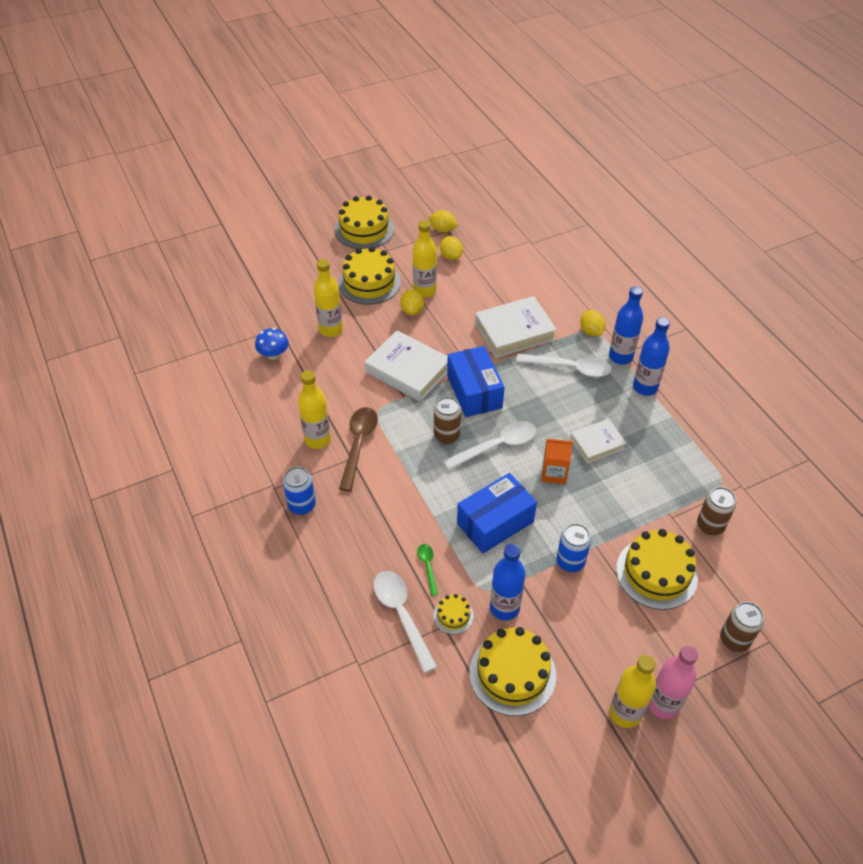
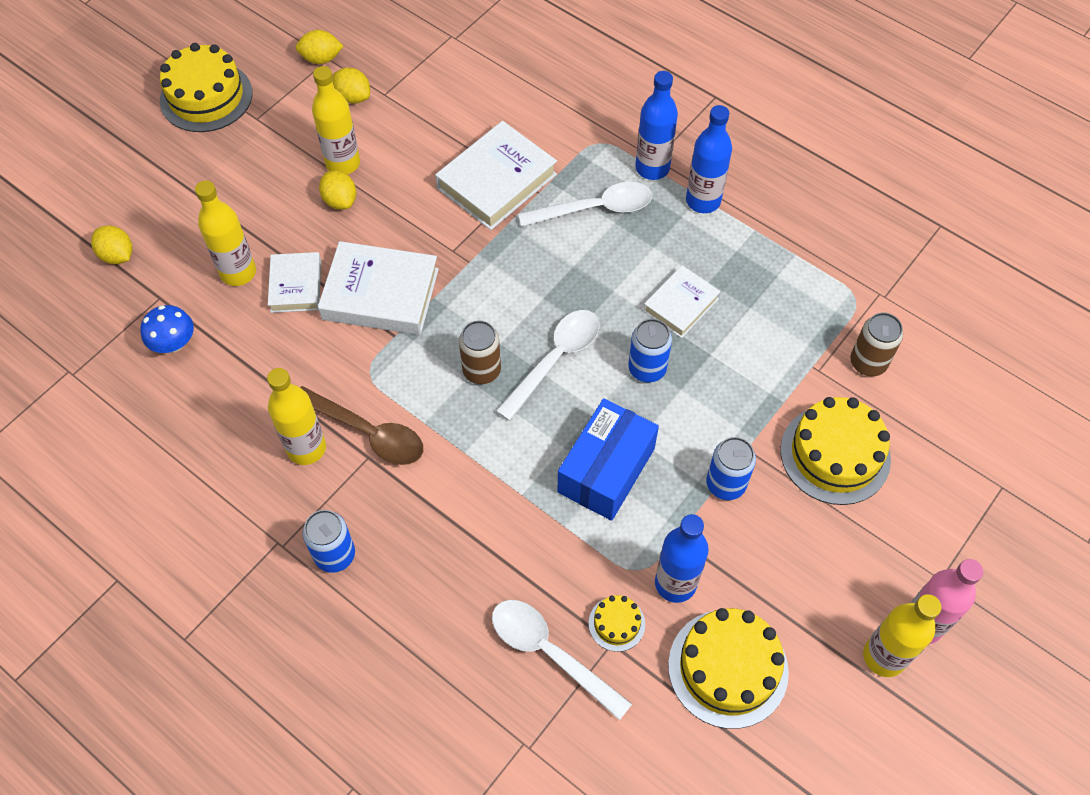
camera: 25 degrees left, 10 degrees up
(358, 444) = (368, 432): brown spoon -> brown spoon turned 135 degrees clockwise
(360, 348) = (296, 286): none -> white book
(369, 282) = (257, 178): yellow cake -> none
(427, 567) = (550, 570): green spoon -> none
(474, 392) = (487, 291): blue box -> none
(554, 473) = (647, 369): orange carton -> blue can
(591, 331) = (597, 145): yellow lemon -> yellow lemon (117, 255)
(734, 639) = (963, 502): brown can -> none

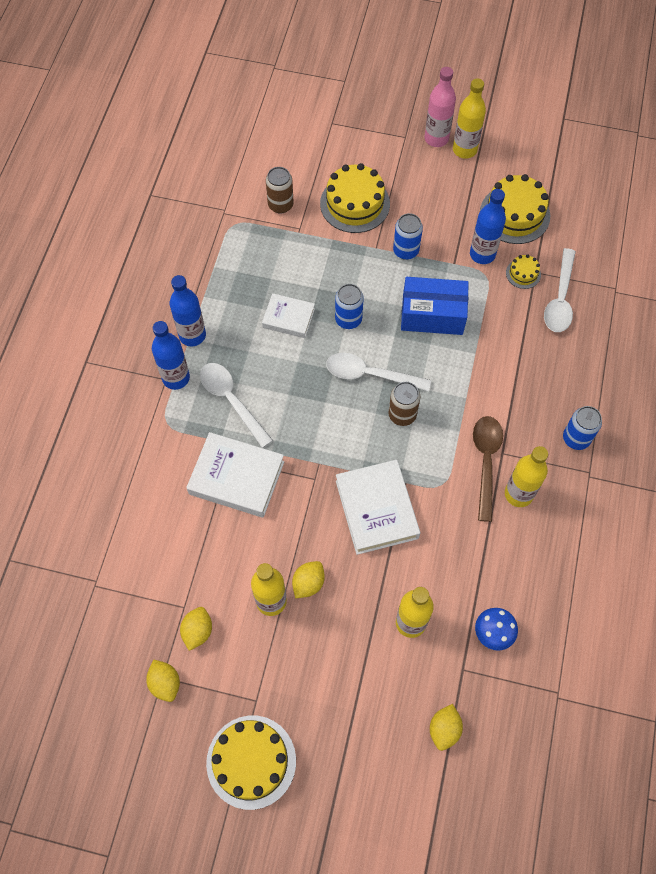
camera: 115 degrees left, 5 degrees up
(296, 286) = (400, 573): white book -> none

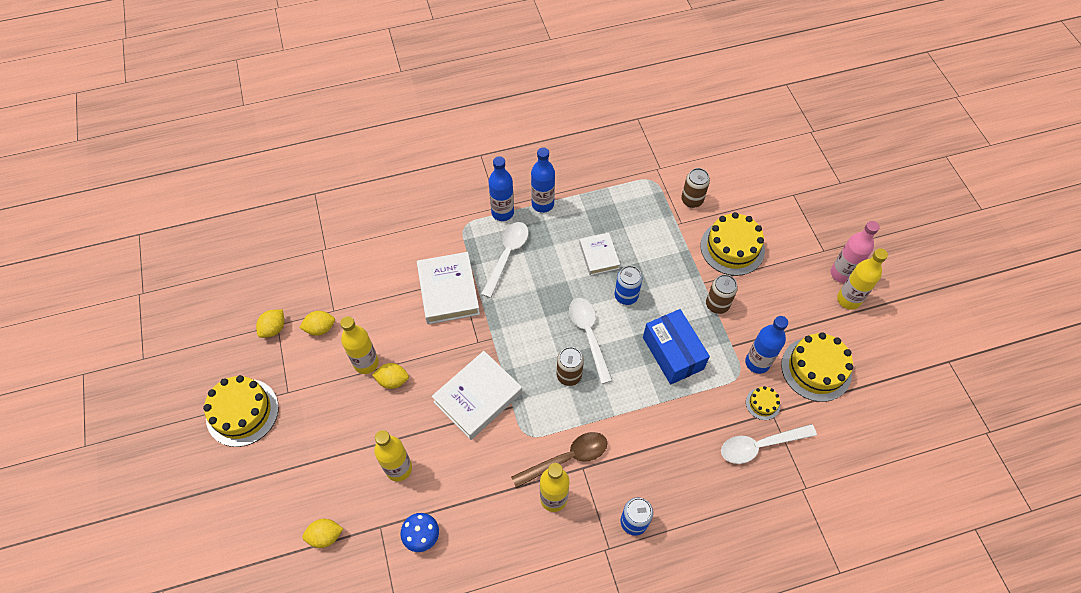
camera: 60 degrees right, 5 degrees down
(406, 251) = (717, 305): blue can -> brown can

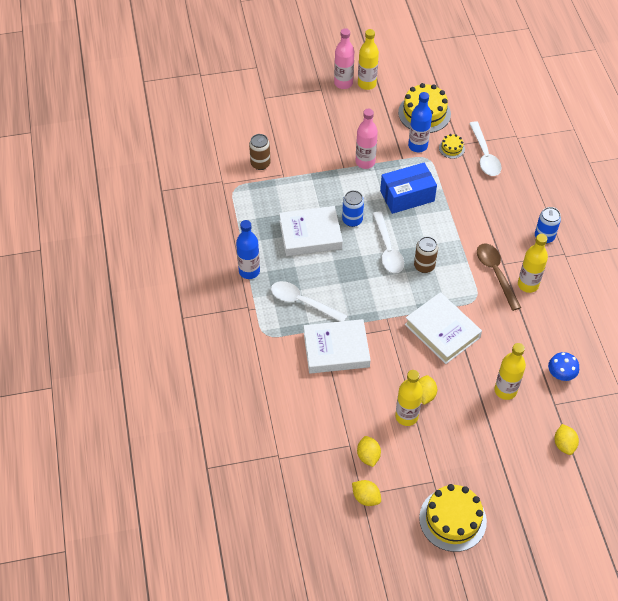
camera: 85 degrees left, 5 degrees down
(502, 212) = (254, 303): blue bottle -> none
(588, 335) = (387, 249): white spoon -> white spoon turned 90 degrees counterclockwise
(599, 256) = (310, 235): white book -> white book, size x1.66
(717, 305) = (365, 162): brown can -> pink bottle
(732, 248) = (312, 144): yellow cake -> none

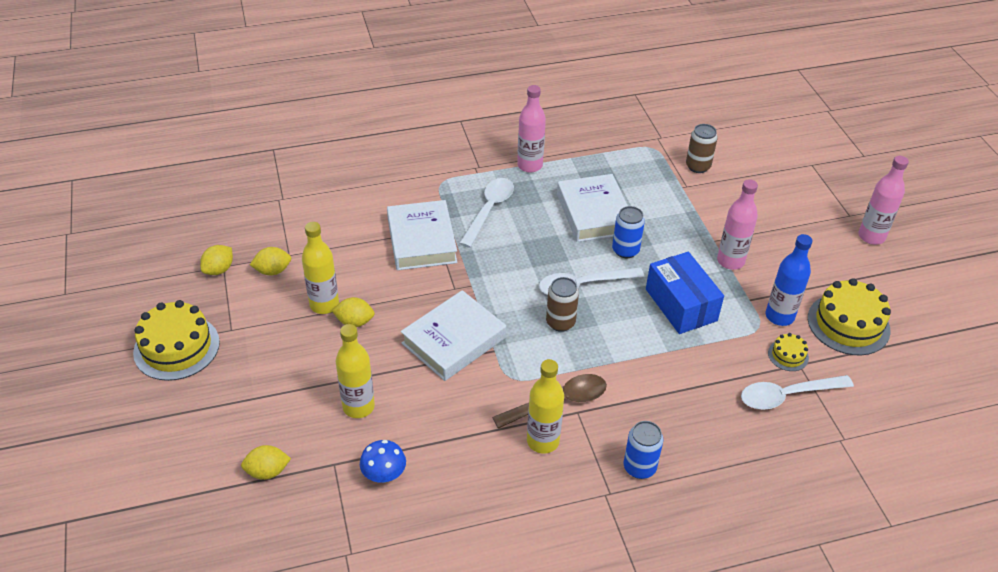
camera: 85 degrees right, 10 degrees down
(249, 271) = (530, 165): blue bottle -> pink bottle
(367, 84) = (881, 260): yellow bottle -> none

